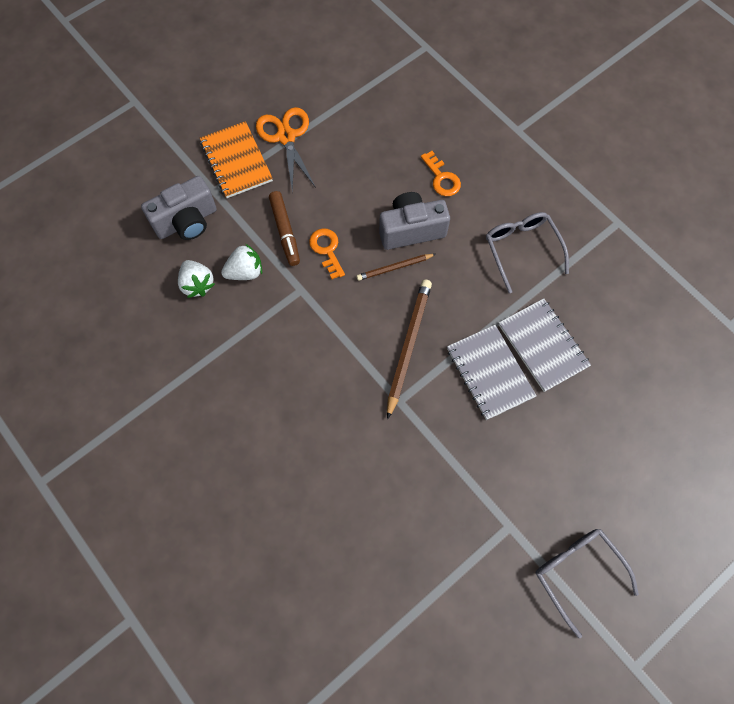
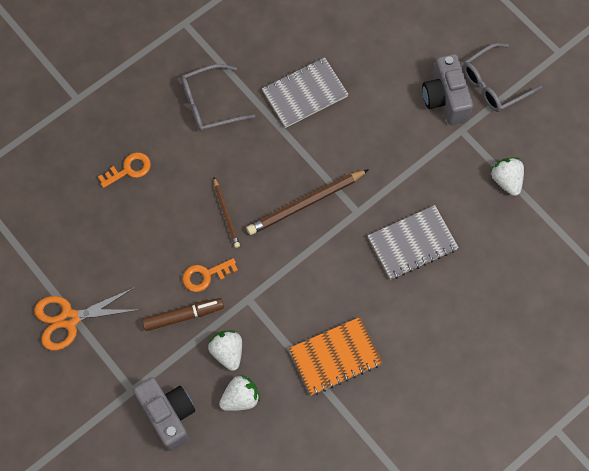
camera: 90 degrees left, 0 degrees up
(236, 161) = (97, 369): orange notebook -> orange notebook (335, 357)
(408, 346) = (306, 203): brown pencil -> brown pencil turned 45 degrees counterclockwise
(411, 230) = (186, 198): grey camera -> grey camera (445, 98)
(444, 580) = (506, 180): none -> white strawberry
(490, 373) = (330, 137): grey notebook -> grey notebook (412, 243)

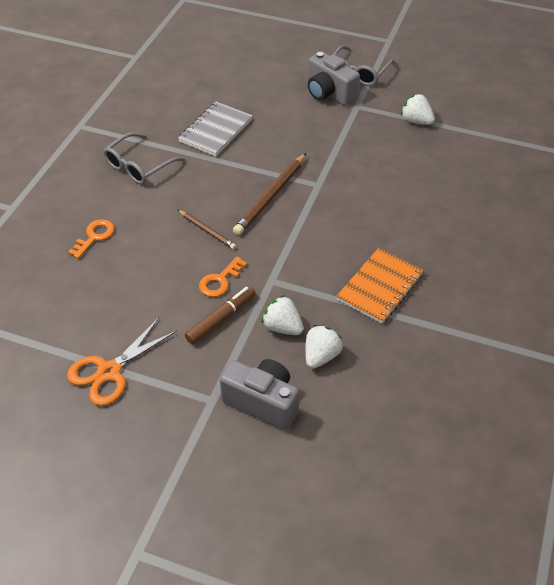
camera: 30 degrees left, 20 degrees down
(412, 243) = (378, 186): grey notebook -> none

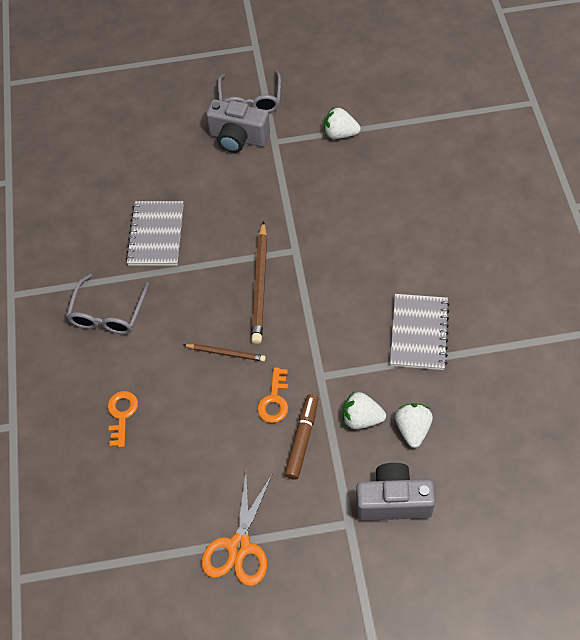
camera: 25 degrees left, 10 degrees up
(380, 287) = (418, 333): orange notebook -> grey notebook

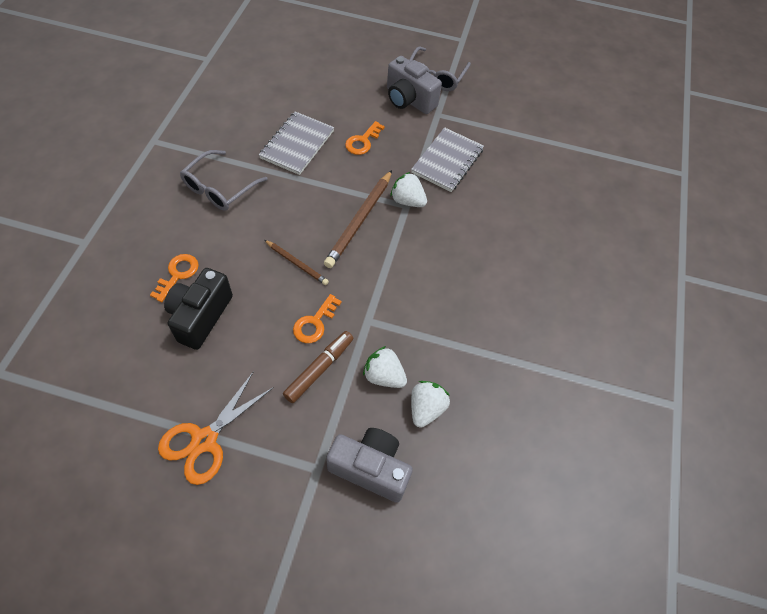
camera: 15 degrees right, 0 degrees up
(167, 443) = (200, 316): none -> black camera
(218, 203) = (363, 141): none -> orange key
(340, 134) = (497, 130): white strawberry -> white strawberry (407, 201)
(418, 333) = (478, 323): grey notebook -> grey notebook (447, 161)

